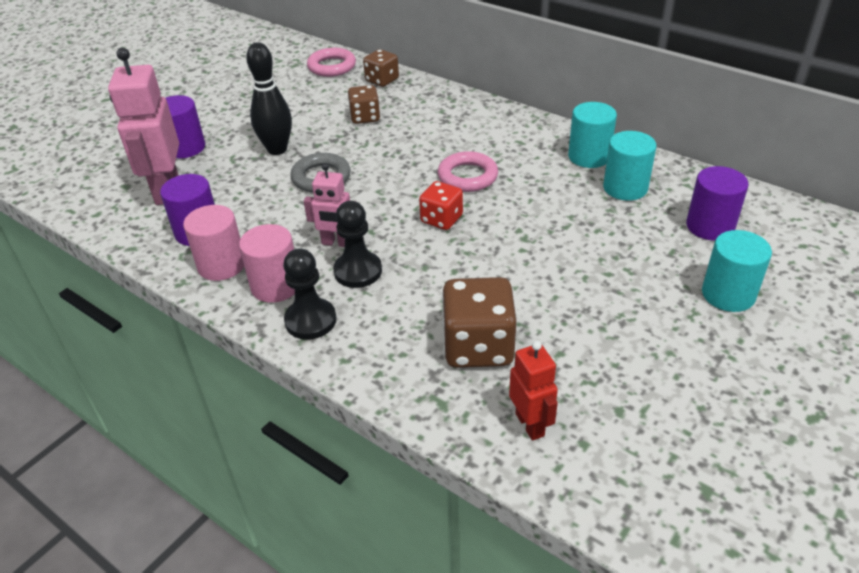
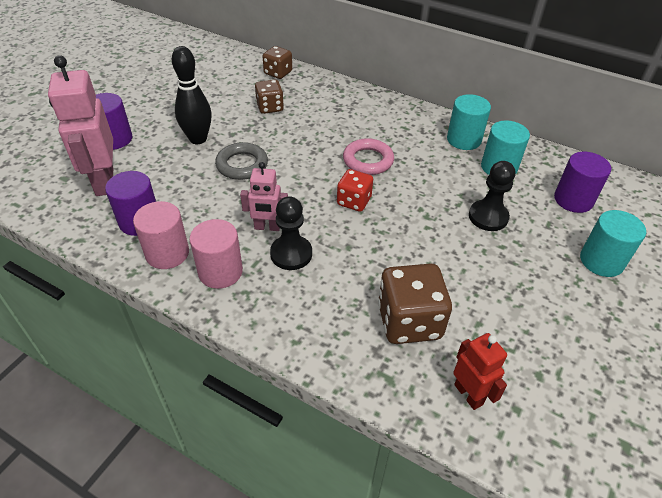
camera: 10 degrees left, 5 degrees up
(310, 320) = (258, 304): black pawn -> black pawn (488, 217)
(332, 66) = (232, 60): pink ring -> none

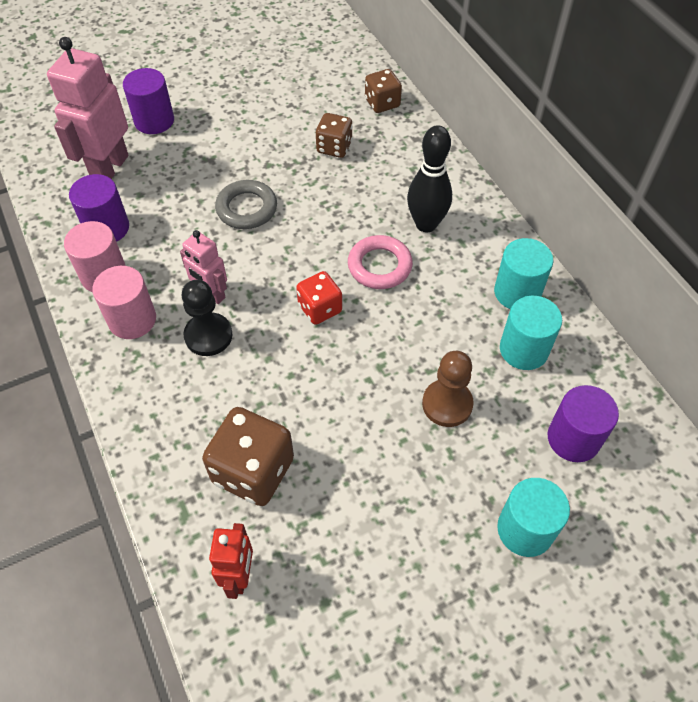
camera: 35 degrees right, 10 degrees up
(198, 139) = (230, 156): black bowling pin -> black bowling pin (426, 224)
(488, 217) = (447, 404): black pawn -> brown pawn

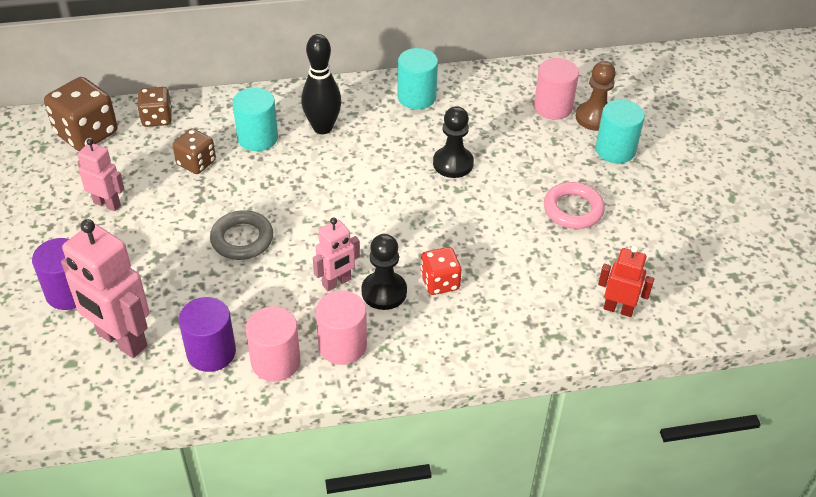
camera: 75 degrees left, 10 degrees down
(253, 471) = (530, 285): brown dice -> brown dice (86, 133)
(261, 108) = (107, 204): none -> pink robot
(320, 308) = (384, 212): red dice -> red dice (440, 282)
(379, 266) = (355, 166): pink ring -> pink ring (573, 209)
(420, 352) = (453, 163): none -> black pawn
(447, 404) = (504, 161): brown pawn -> brown pawn (594, 117)
(524, 349) = (470, 109): turquoise cylinder -> turquoise cylinder (257, 138)
(573, 438) = (553, 107): purple cylinder -> pink cylinder

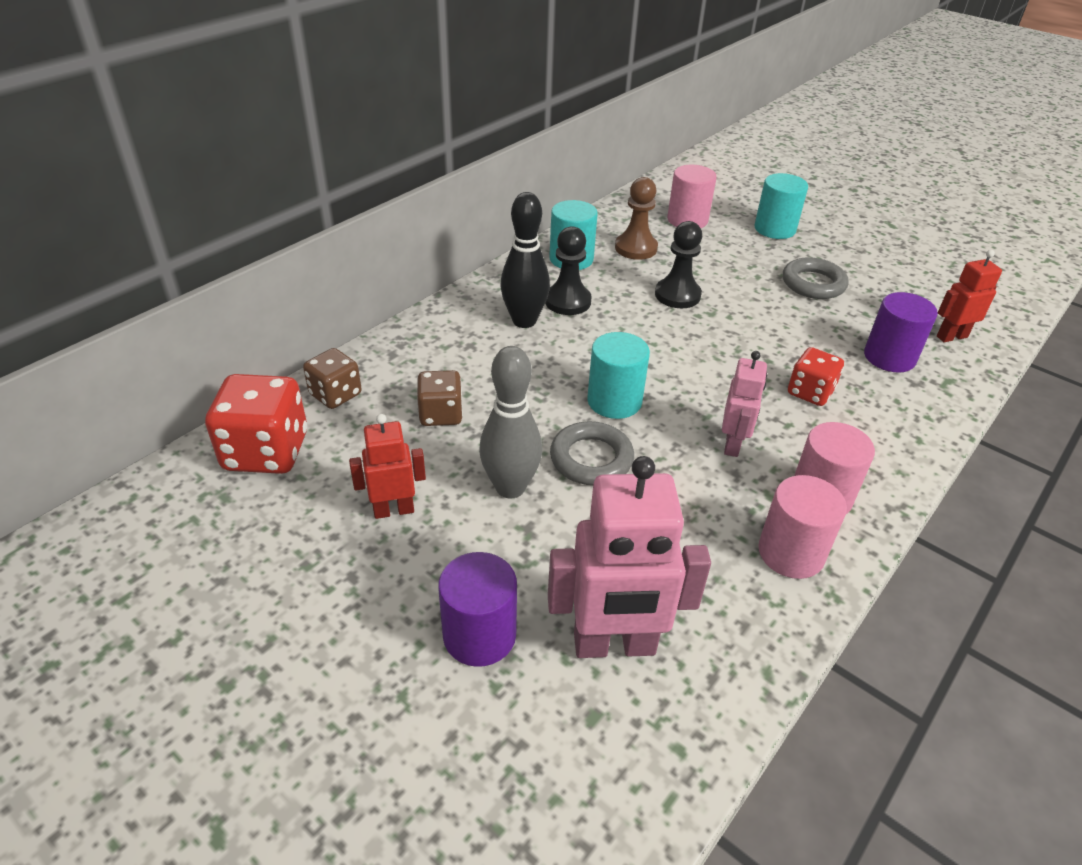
camera: 40 degrees left, 5 degrees down
(86, 133) = (266, 452): brown dice -> red dice
(107, 204) = (393, 510): pink robot -> red robot
(178, 228) = (510, 487): none -> grey bowling pin
(211, 352) = (721, 588): purple cylinder -> purple cylinder (889, 357)
(257, 138) = (473, 360): turquoise cylinder -> turquoise cylinder (614, 401)
(384, 292) = (782, 427): black pawn -> black pawn (567, 301)
(573, 209) = (813, 284): pink ring -> grey ring
(594, 117) = (727, 214): brown pawn -> brown pawn (636, 248)

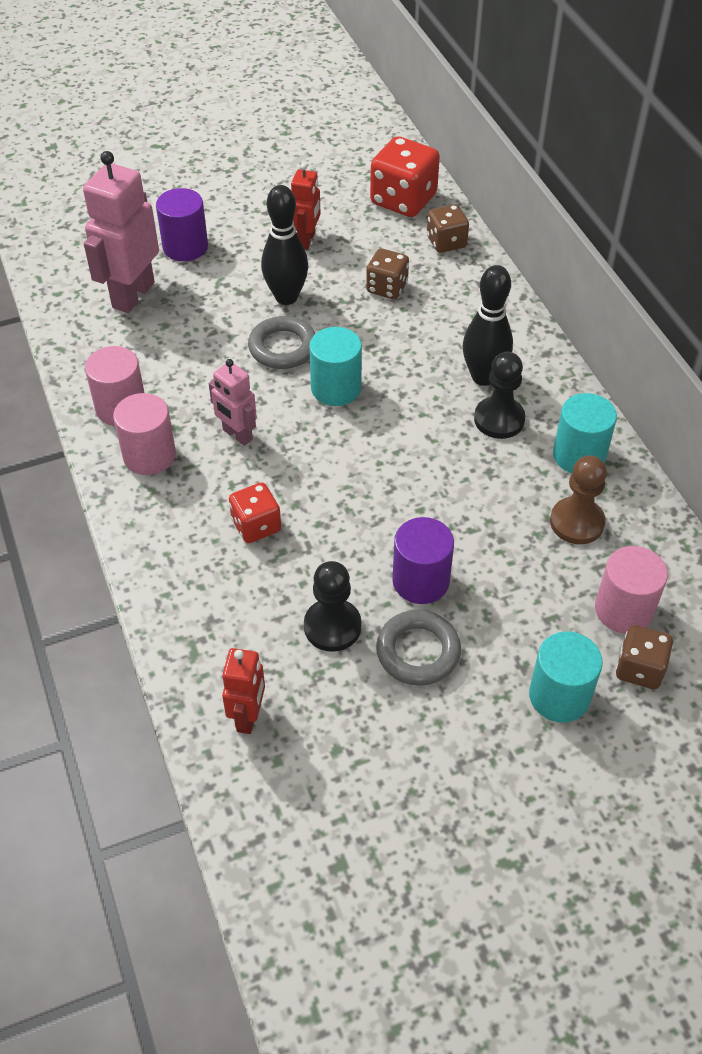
camera: 120 degrees right, 10 degrees up
(510, 487) = (286, 297): grey bowling pin -> black bowling pin
(677, 295) = (463, 511): black pawn -> black pawn (332, 626)
(723, 208) = (639, 669): none -> brown dice
(889, 357) = (257, 627): purple cylinder -> purple cylinder (420, 581)

